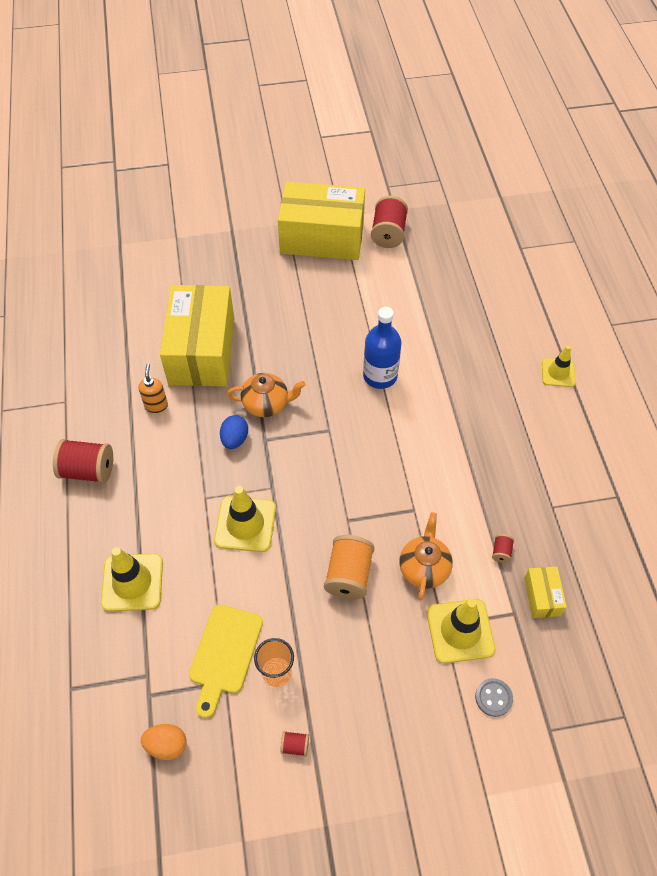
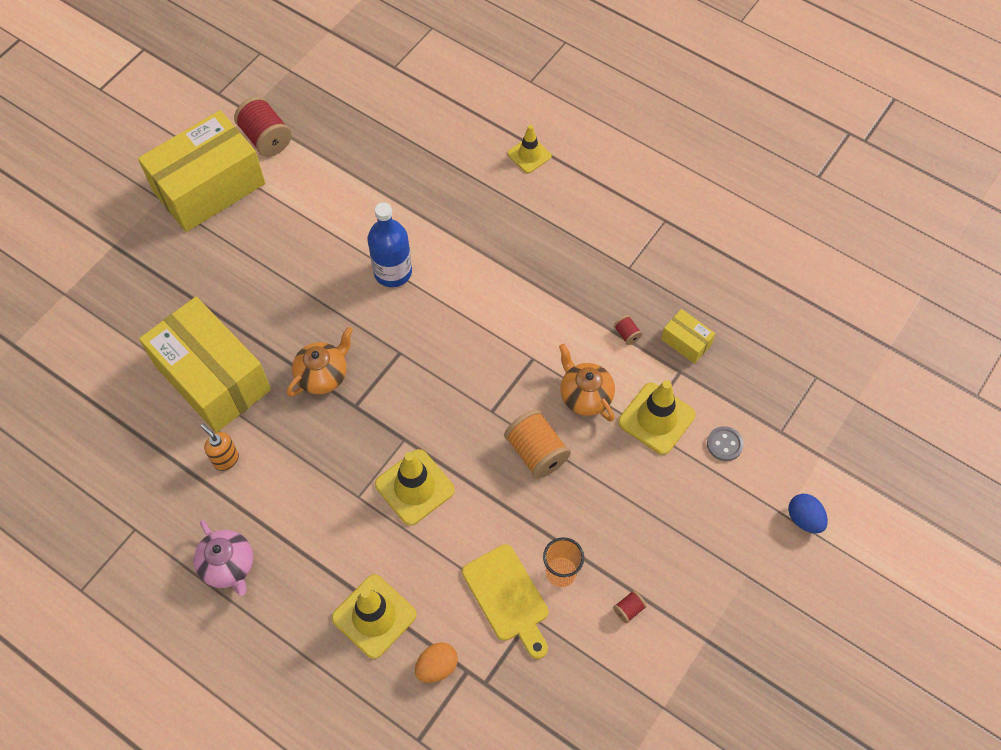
camera: 45 degrees left, 5 degrees up
(88, 470) = (228, 566): red spool -> pink teapot
(167, 745) = (538, 702): orange egg -> orange egg (437, 666)
(235, 439) = (329, 428): blue egg -> blue egg (804, 519)

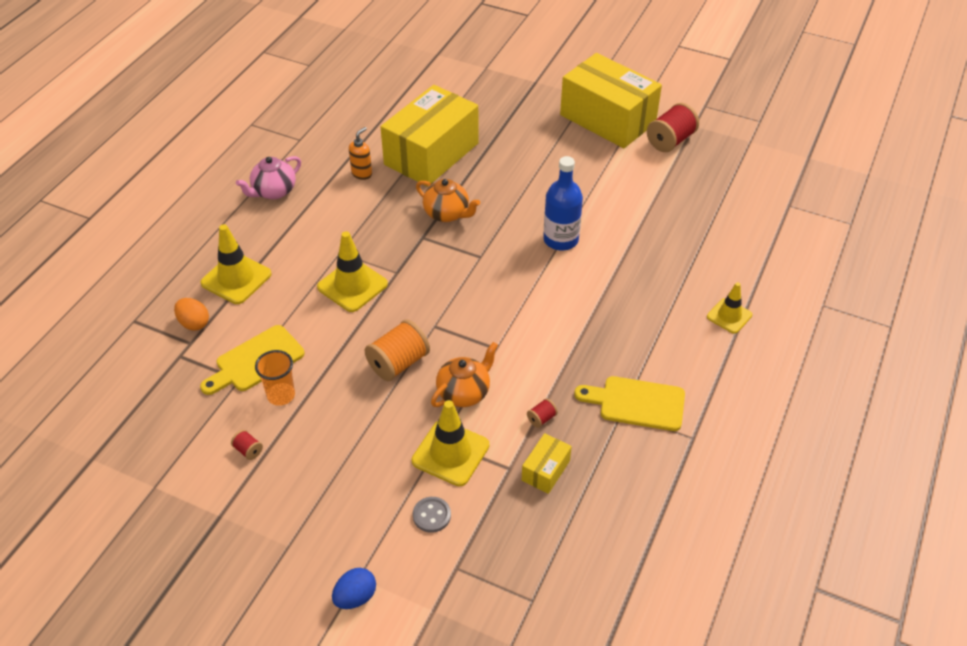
camera: 80 degrees right, 15 degrees down
(620, 253) = (636, 403): none -> yellow cutting board

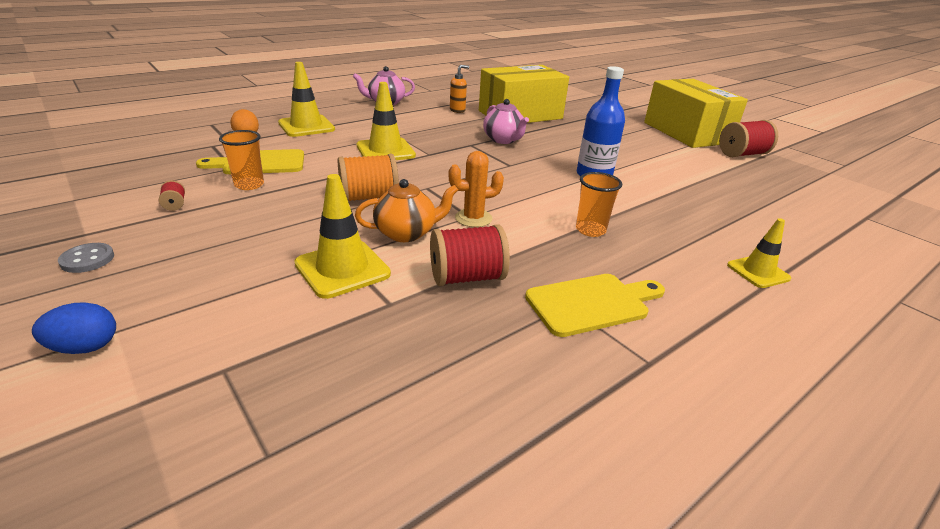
camera: 25 degrees right, 15 degrees down
(431, 515) = (261, 310): grey button -> grey button (87, 259)
(447, 214) = (503, 140): orange teapot -> pink teapot
(501, 349) = (473, 218): none -> orange cactus
(541, 418) = (467, 277): red spool -> red spool, size x2.19
(545, 470) = (429, 321): yellow box -> none
(596, 321) = (590, 230): none -> orange cup
(636, 403) = (592, 303): yellow cutting board -> yellow cutting board turned 120 degrees clockwise

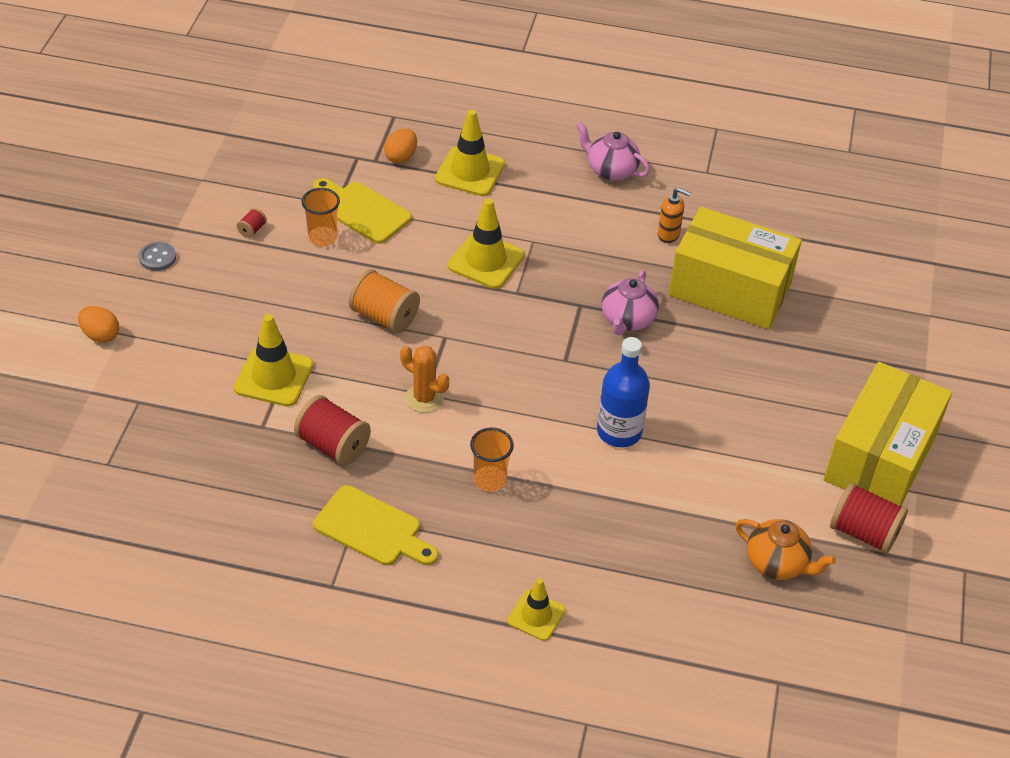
camera: 50 degrees right, 15 degrees up
(85, 347) = (100, 335): blue egg -> orange egg
(406, 233) = (356, 376): orange teapot -> orange teapot (777, 563)

